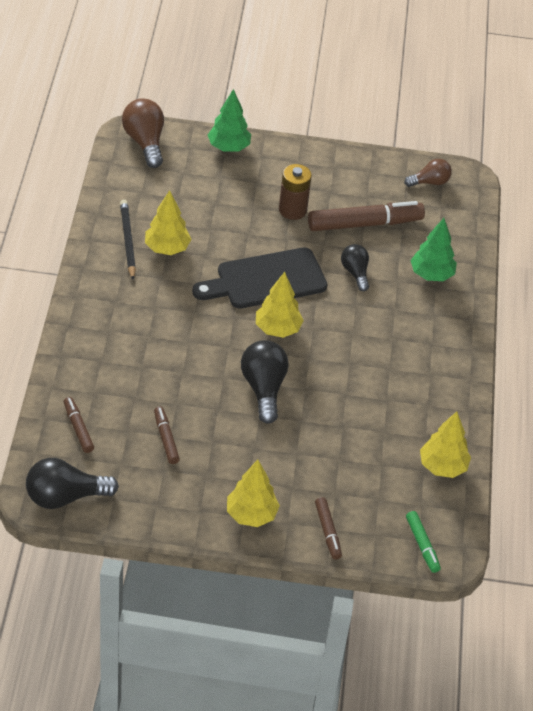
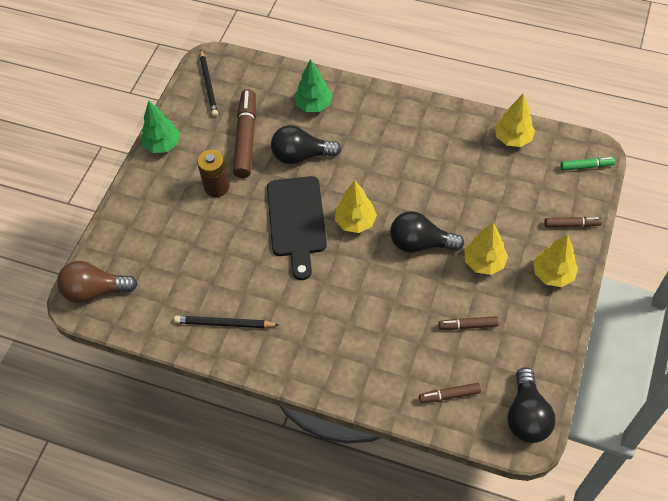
camera: 70 degrees left, 10 degrees up
(167, 248) = (241, 292): yellow tree -> yellow tree (484, 262)
(229, 147) = (123, 222): green tree -> green tree (162, 145)
(355, 273) = (301, 155): black light bulb -> black light bulb, size x1.59
(429, 182) = (208, 85): brown light bulb -> black pencil

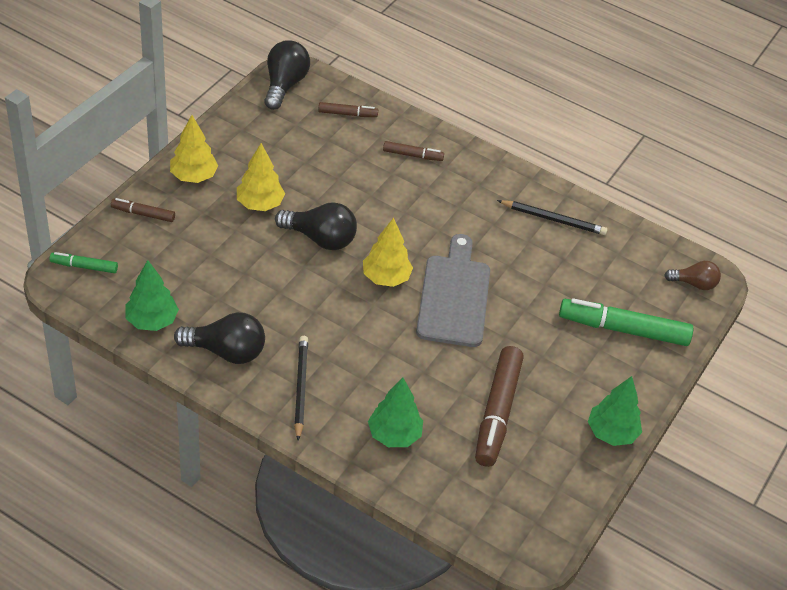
camera: 175 degrees left, 10 degrees down
(95, 290) = (694, 283): brown light bulb -> brown light bulb, size x0.63
(156, 229) = (623, 329): none -> green marker
(208, 85) = (539, 507): black pencil -> black pencil (300, 388)
(217, 187) = (544, 360): brown battery -> none
(296, 221) = (454, 296): black cutting board -> grey cutting board
(301, 155) = (429, 370): black light bulb -> black light bulb (226, 351)
(468, 325) = (304, 158): brown marker -> brown marker (412, 155)
(512, 139) = (152, 321): yellow tree -> green tree

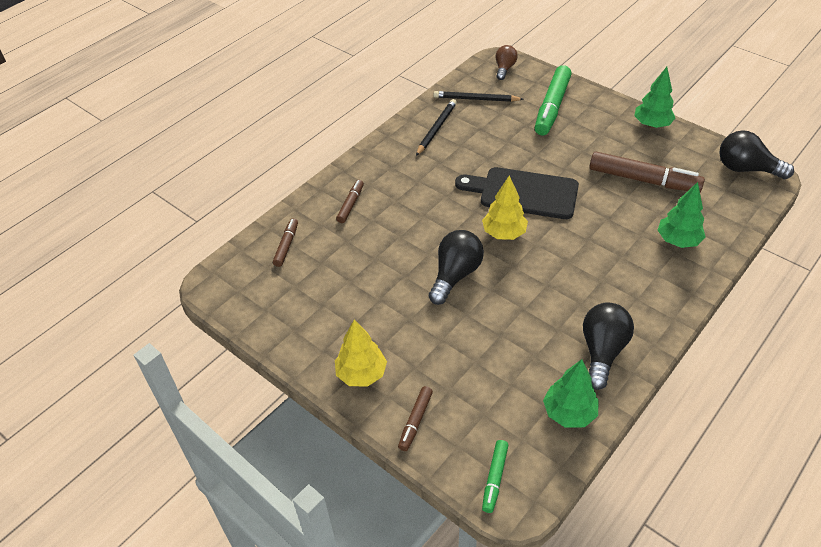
camera: 75 degrees left, 0 degrees up
(260, 204) = (407, 319): yellow tree -> none
(284, 85) = (232, 292): black light bulb -> black light bulb (746, 169)
(300, 388) = (638, 298): black pencil -> black pencil (476, 99)
(454, 296) = (523, 193): grey cutting board -> black cutting board

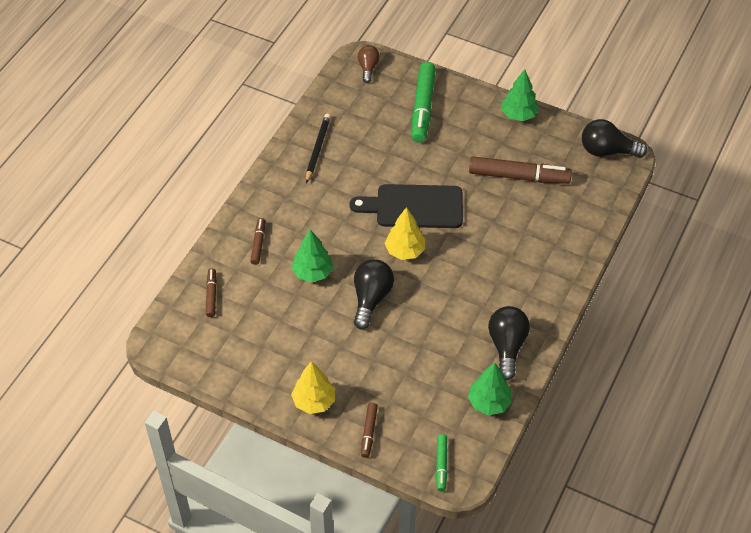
camera: 15 degrees left, 5 degrees up
(476, 99) = (348, 109): black pencil -> none
(678, 241) = (556, 234): green tree -> green tree (313, 272)

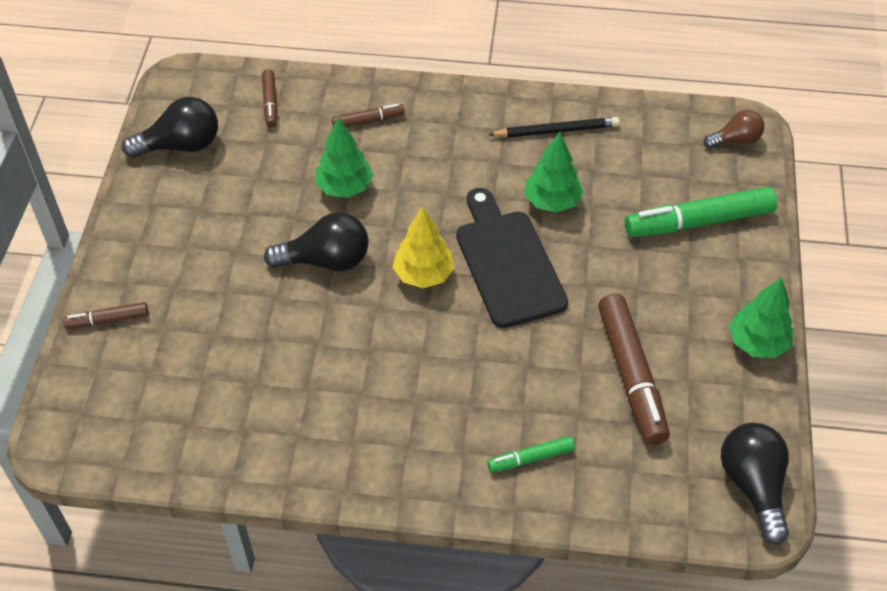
camera: 70 degrees right, 0 degrees up
(211, 295) = (270, 103): brown marker -> brown marker turned 105 degrees clockwise
(314, 401) = (140, 249): yellow tree -> none
(441, 465) = (74, 416): green marker -> green marker (530, 458)
(489, 403) = (194, 446): green tree -> green tree (552, 201)
(507, 346) = (300, 443): black light bulb -> black light bulb (180, 145)

